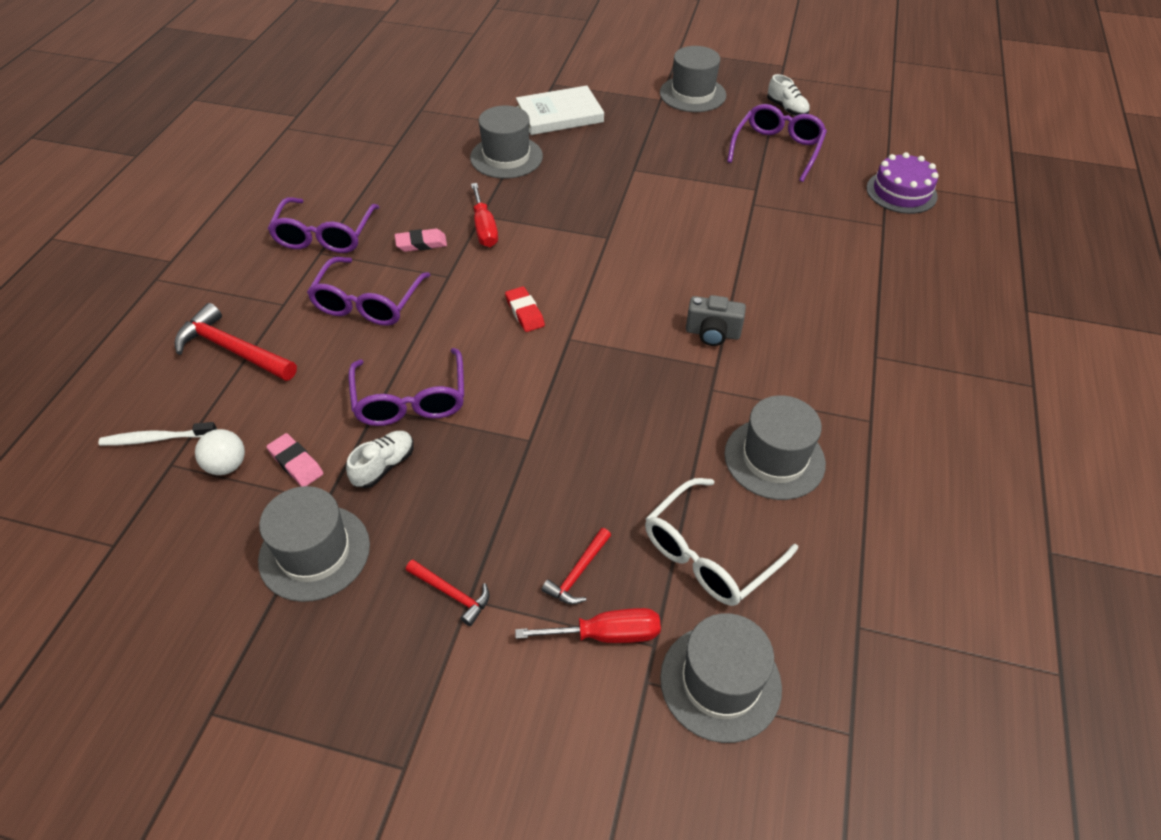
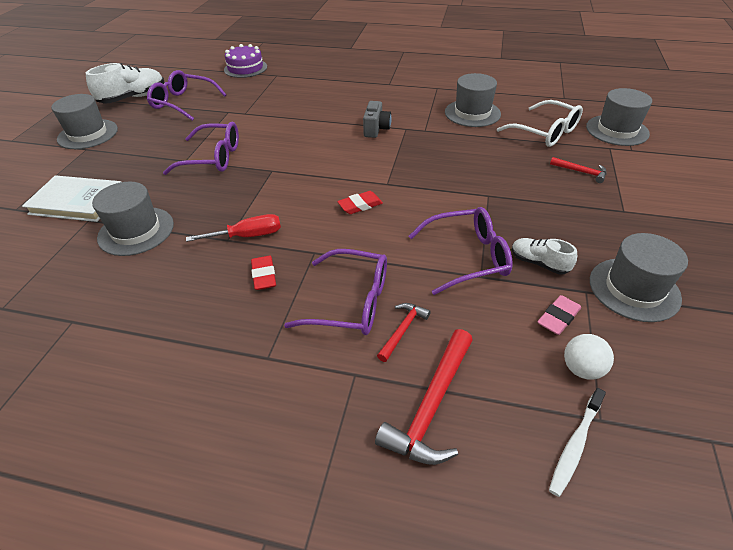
camera: 90 degrees left, 5 degrees down
(157, 439) = (575, 445): white toothbrush -> white toothbrush turned 45 degrees clockwise
(325, 236) = (237, 359): purple glasses -> purple glasses (213, 158)
(421, 243) = (264, 275): pink eraser -> red eraser
(452, 594) = (624, 218): red hammer -> red hammer (403, 330)
(559, 115) = (78, 202): white book -> white book turned 60 degrees counterclockwise
(606, 634) = (613, 162): red screwdriver -> none
(787, 109) = (133, 98): white shoe -> white shoe, size x1.75

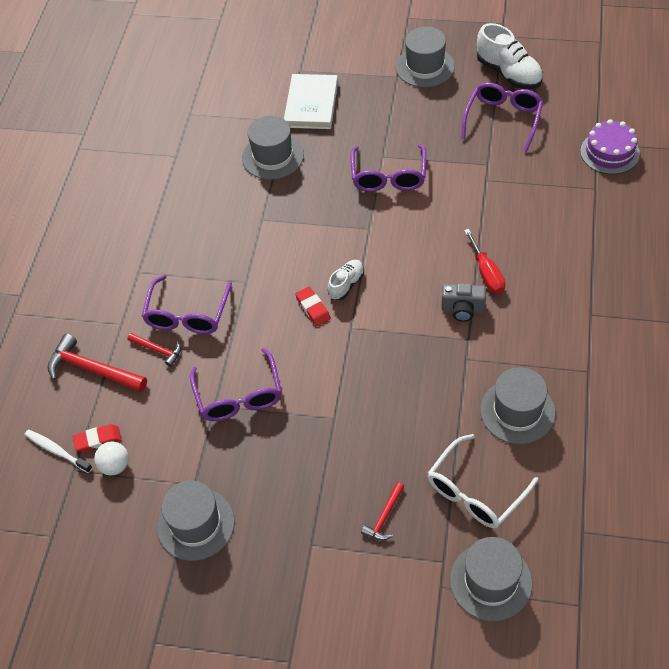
camera: 90 degrees right, 10 degrees up
(248, 236) = (267, 232): red screwdriver -> red screwdriver (486, 273)
(264, 275) = (218, 253): red eraser -> red eraser (98, 440)
(539, 263) = (230, 452): white shoe -> white shoe (346, 284)
(558, 318) = (165, 458): pink eraser -> none

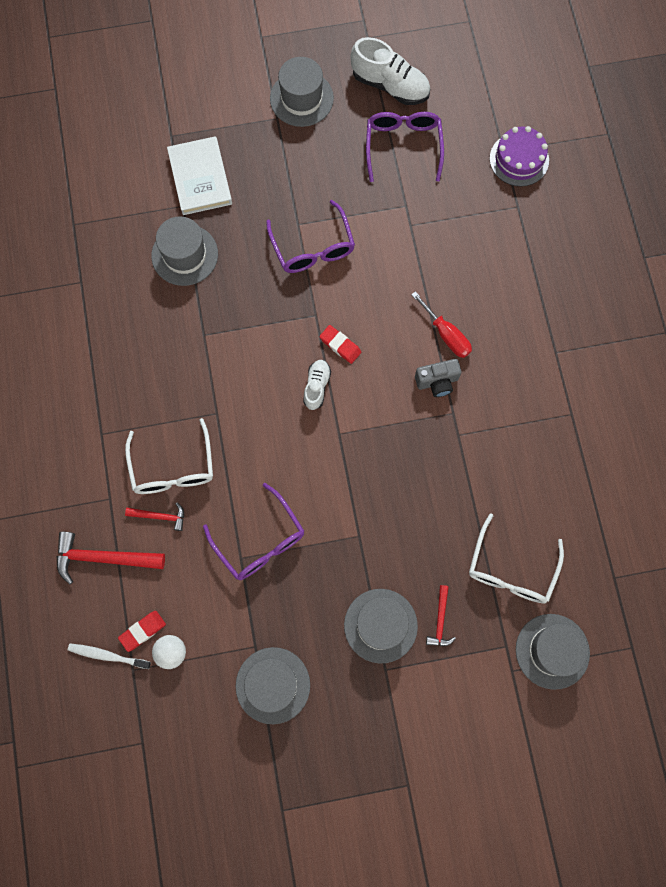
camera: 25 degrees left, 20 degrees up
(187, 315) = (173, 468): purple glasses -> white glasses
(313, 308) = (294, 423): red eraser -> red eraser (340, 345)
(517, 411) = (522, 476): grey hat -> grey hat (380, 625)

